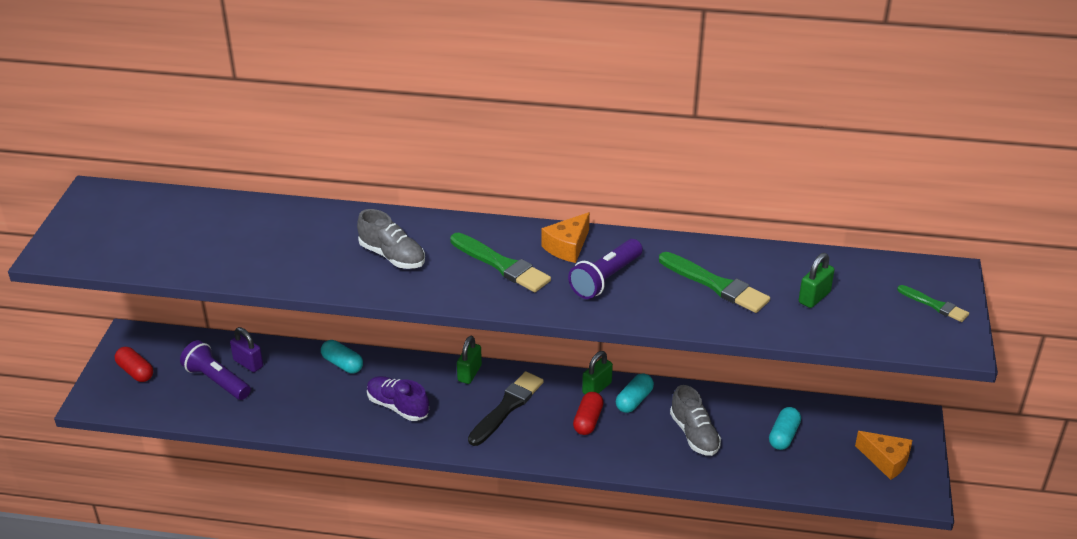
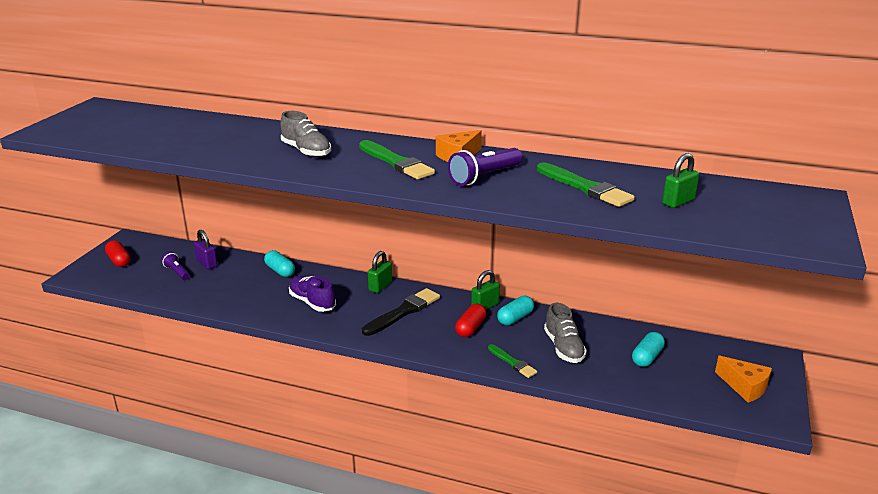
camera: 10 degrees right, 10 degrees down
(216, 381) = (177, 272): purple flashlight -> purple flashlight, size x0.61
(934, 305) = (799, 215): green brush -> green brush (512, 362)

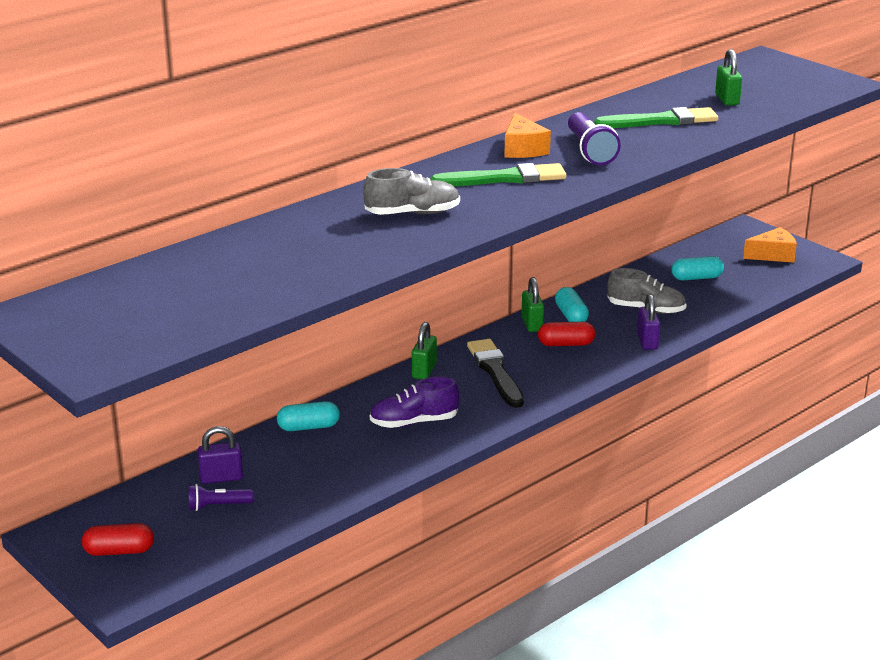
camera: 60 degrees left, 0 degrees up
(380, 286) = (424, 371): green padlock -> green padlock turned 45 degrees clockwise
(470, 328) = (566, 344): red capsule -> red capsule turned 60 degrees counterclockwise
(512, 362) = (647, 341): green brush -> purple padlock
(647, 357) = (696, 278): turquoise capsule -> turquoise capsule turned 75 degrees counterclockwise

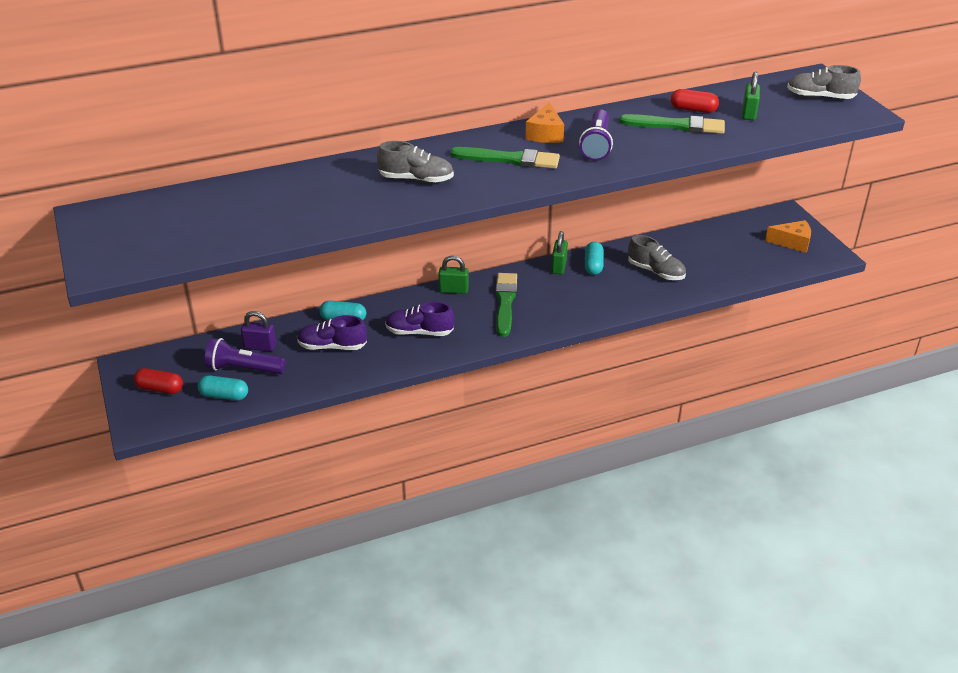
camera: 20 degrees right, 10 degrees up
(218, 506) = (244, 369): purple flashlight -> purple flashlight, size x1.65
(315, 459) = (332, 346): none -> purple shoe
(424, 371) = (453, 290): green padlock -> green padlock turned 60 degrees clockwise
(496, 372) = (505, 303): black brush -> green brush
(566, 344) = (573, 289): red capsule -> red capsule (693, 110)
(647, 341) = (638, 301): purple padlock -> none
(696, 278) = (715, 251): turquoise capsule -> turquoise capsule (224, 395)
(787, 75) = (820, 97): none -> grey shoe

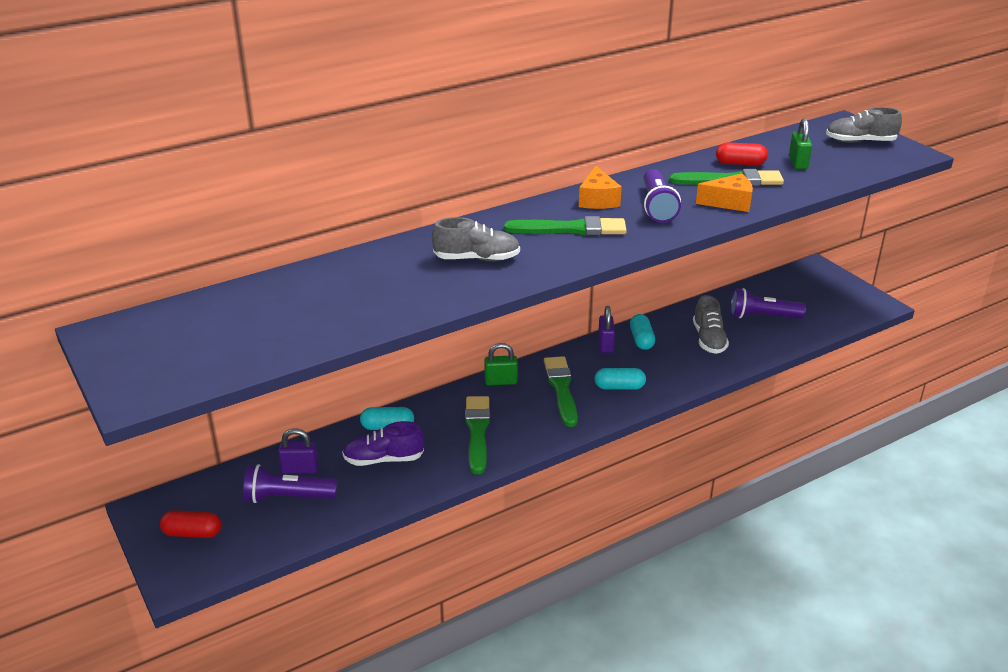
camera: 10 degrees left, 5 degrees down
(224, 395) = (273, 532): turquoise capsule -> turquoise capsule (619, 387)
(419, 332) = (477, 432): purple shoe -> green brush
(558, 267) = (605, 345): green padlock -> purple padlock
(656, 271) = (708, 339): grey shoe -> grey shoe turned 60 degrees clockwise
(715, 255) = (762, 317): none -> purple flashlight
(792, 242) = (834, 296): orange cheese -> orange cheese (729, 202)

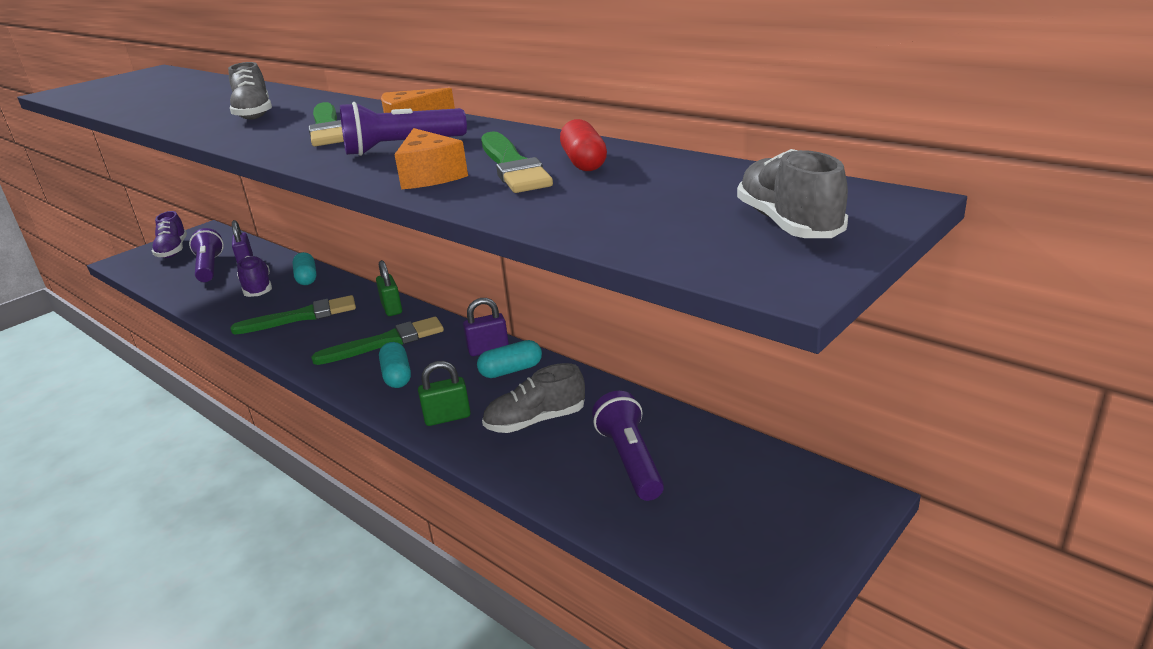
camera: 75 degrees right, 5 degrees down
(192, 533) = (173, 250): red capsule -> purple shoe
(798, 163) = (621, 193): green padlock -> green padlock (447, 417)

